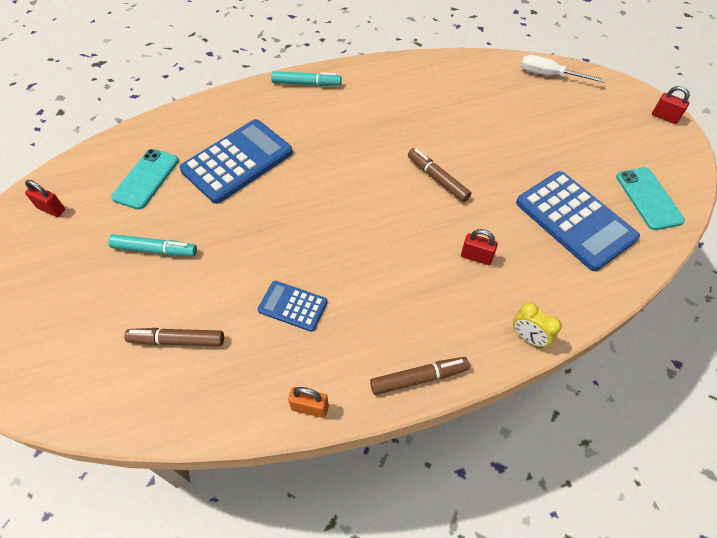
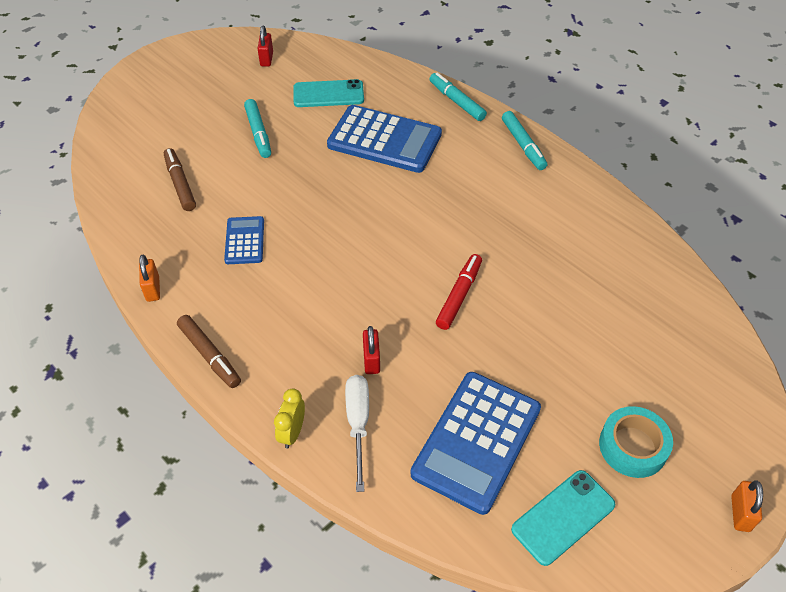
camera: 65 degrees right, 5 degrees down
(228, 100) = (457, 101): none -> turquoise marker
(437, 179) = (459, 295): brown marker -> red marker
(549, 75) = (718, 357): white screwdriver -> white screwdriver (358, 424)
(604, 142) = (633, 446): none -> turquoise tape
(664, 117) = (740, 513): red padlock -> orange padlock

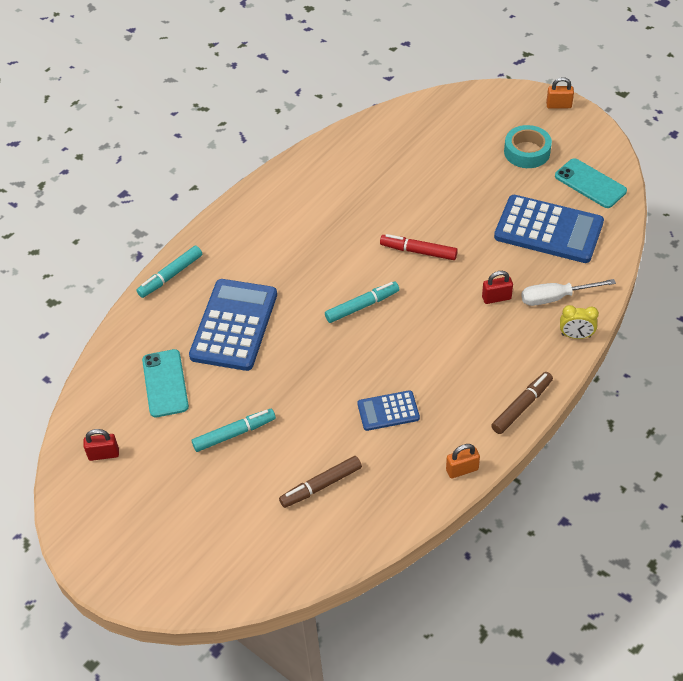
camera: 95 degrees left, 0 degrees up
(523, 145) = (230, 223): turquoise marker -> turquoise marker (362, 306)

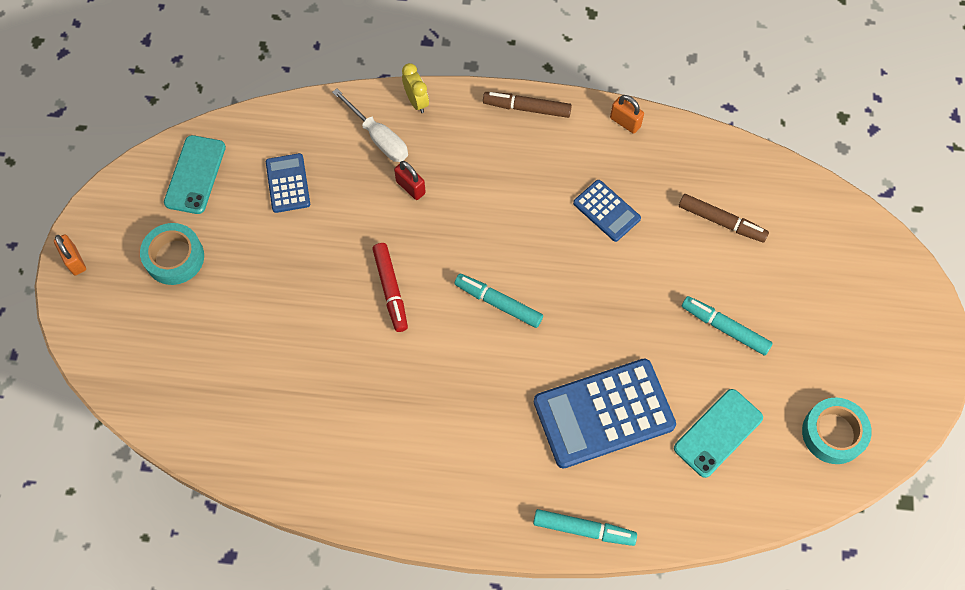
camera: 125 degrees left, 15 degrees up
(104, 454) = (833, 433): red padlock -> turquoise tape
(548, 230) = (288, 183): blue calculator -> blue calculator, size x0.52

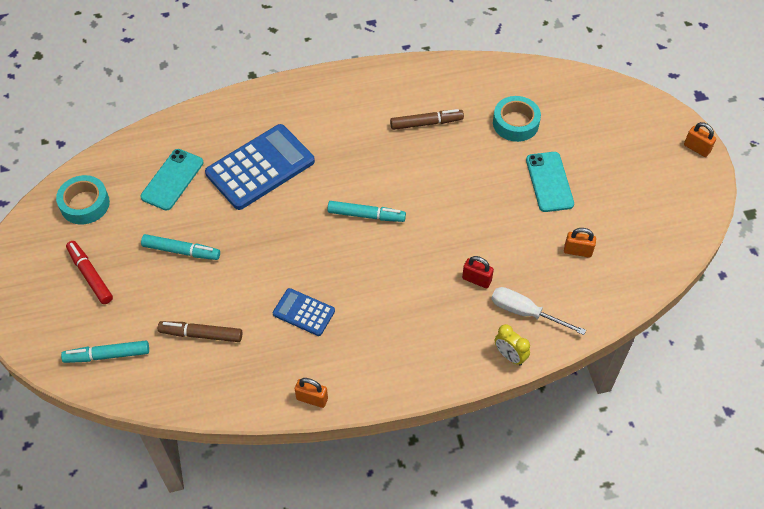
camera: 160 degrees right, 10 degrees down
(174, 257) = (627, 172): turquoise tape -> turquoise tape (515, 123)
(195, 175) = (654, 234): turquoise phone -> turquoise phone (549, 182)
(288, 183) = (577, 251): blue calculator -> orange padlock
(390, 290) = (453, 199): red marker -> red marker (90, 275)
(527, 108) = (407, 383): brown marker -> brown marker (426, 123)
(583, 529) = (253, 99): turquoise marker -> turquoise marker (107, 355)

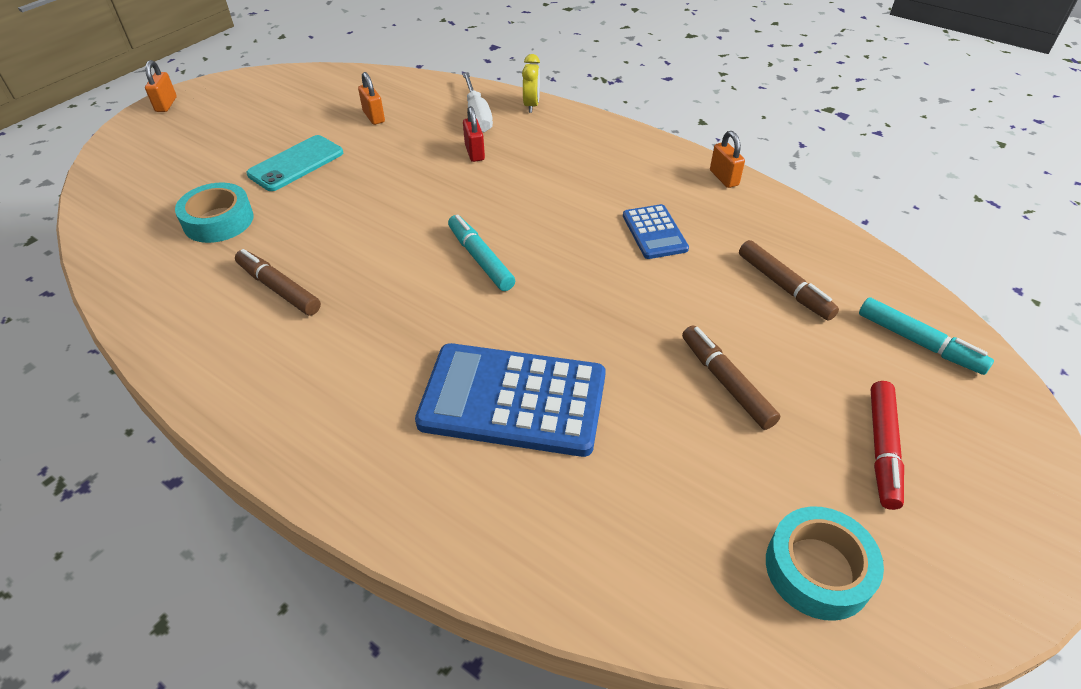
camera: 130 degrees left, 10 degrees down
(172, 179) = (644, 487): turquoise phone -> none
(181, 251) = (726, 382): turquoise marker -> brown marker

